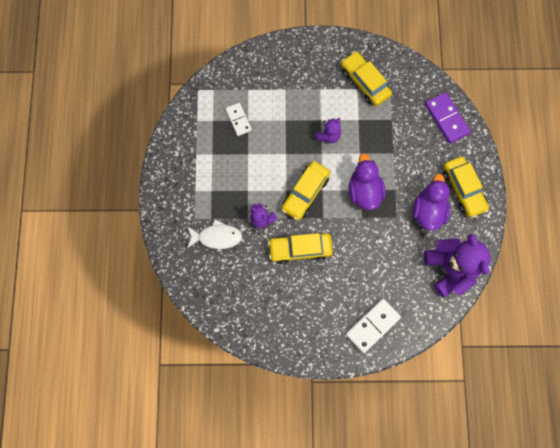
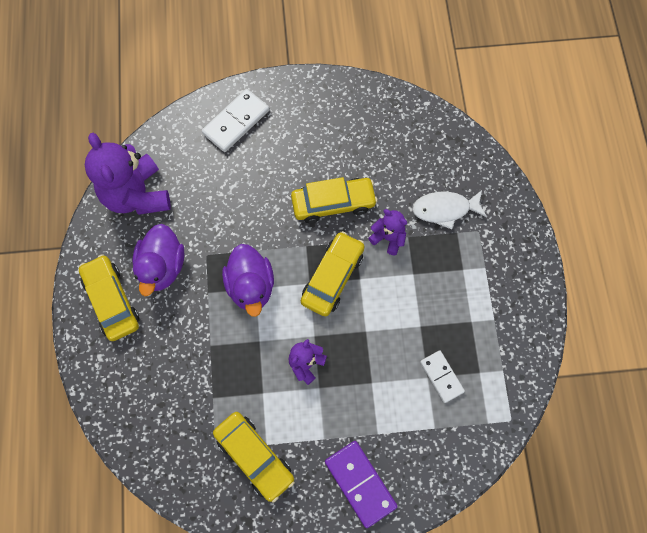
camera: 175 degrees right, 5 degrees down
(446, 119) = (129, 406): purple domino -> purple domino (360, 483)

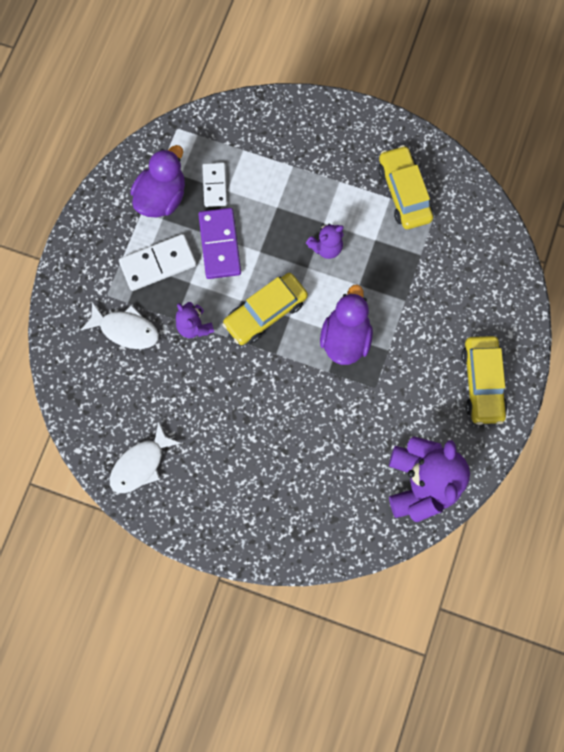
camera: 155 degrees left, 5 degrees up
(162, 267) = (422, 394): purple duck -> purple duck (162, 197)
(236, 122) = (285, 521): white domino -> white domino (158, 263)
(333, 203) = (229, 384): yellow car -> none
(360, 483) = (326, 136): purple domino -> purple domino (220, 244)
(371, 114) = (141, 464): none -> white fish

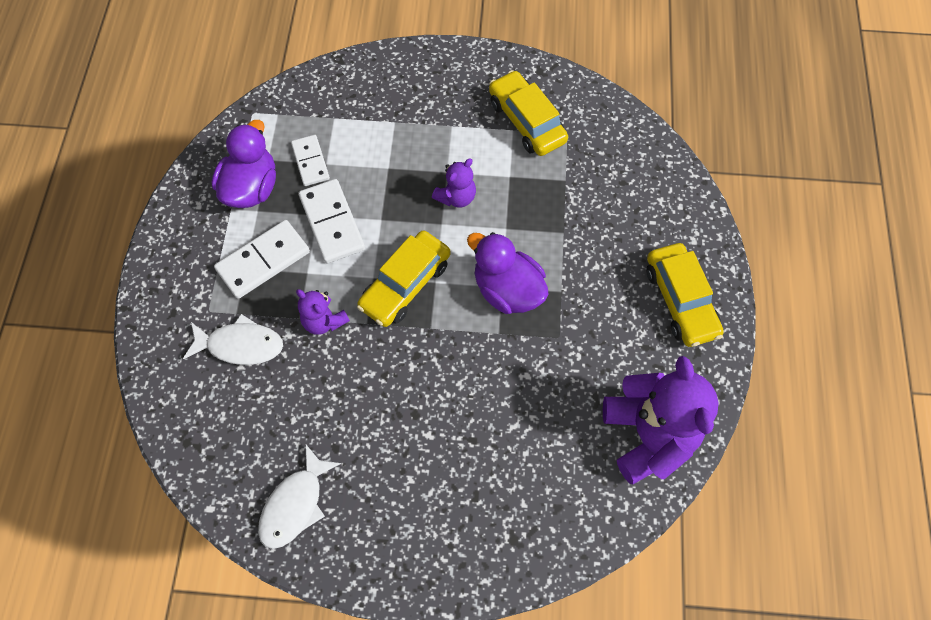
camera: 15 degrees left, 10 degrees down
(220, 244) = (332, 223): purple domino -> white domino
(345, 338) = (507, 290): purple duck -> purple duck turned 45 degrees counterclockwise

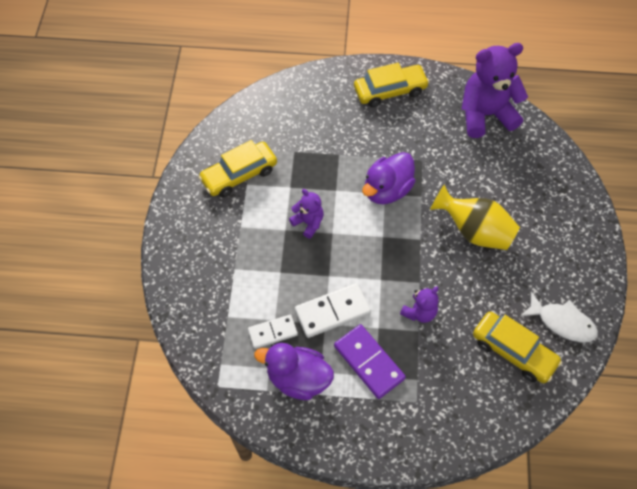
camera: 90 degrees left, 5 degrees down
(240, 345) = (444, 373): white fish -> none
(263, 261) = (368, 362): white domino -> purple domino
(405, 284) = (385, 256): yellow car -> yellow car (513, 351)
(442, 399) = (474, 231): none -> yellow vase

